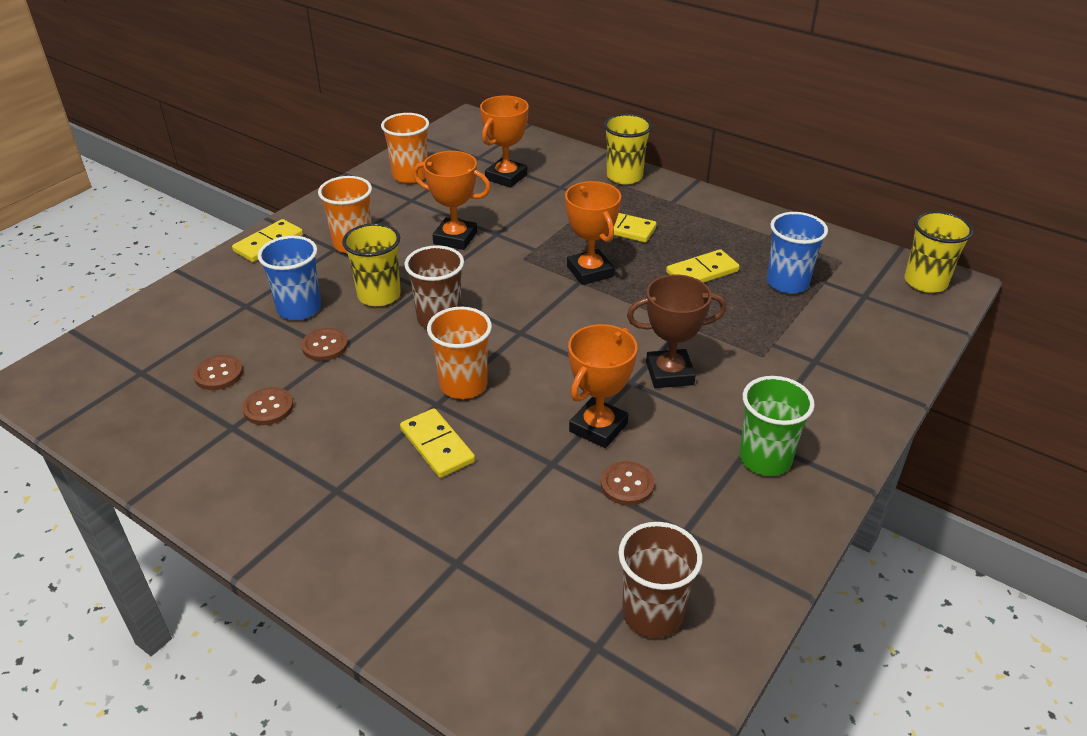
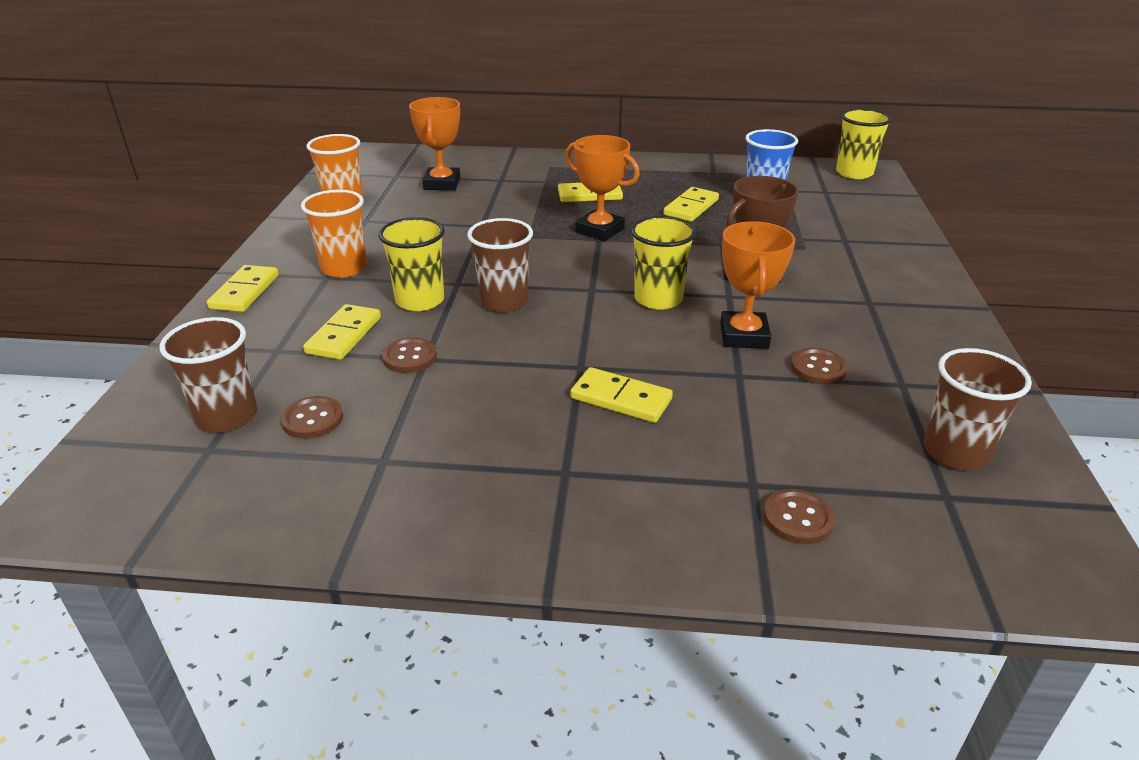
camera: 30 degrees left, 5 degrees down
(171, 350) = (227, 416): none -> brown cup
(268, 408) = (407, 429): brown button -> brown button (797, 518)
(299, 309) = (344, 335): blue cup -> yellow domino
(455, 238) = (446, 238): orange trophy -> none
(463, 385) = (588, 344): orange cup -> none
(624, 176) = (549, 161): yellow cup -> yellow cup (658, 299)
(765, 459) = (893, 313): green cup -> none

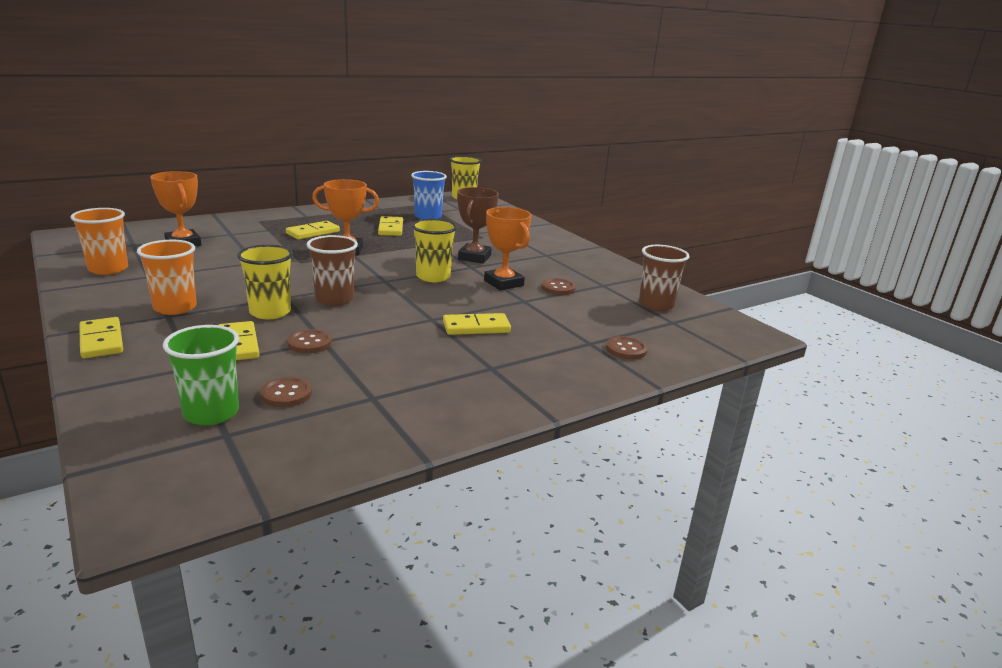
camera: 40 degrees left, 10 degrees down
(227, 416) = (211, 413): brown cup -> green cup

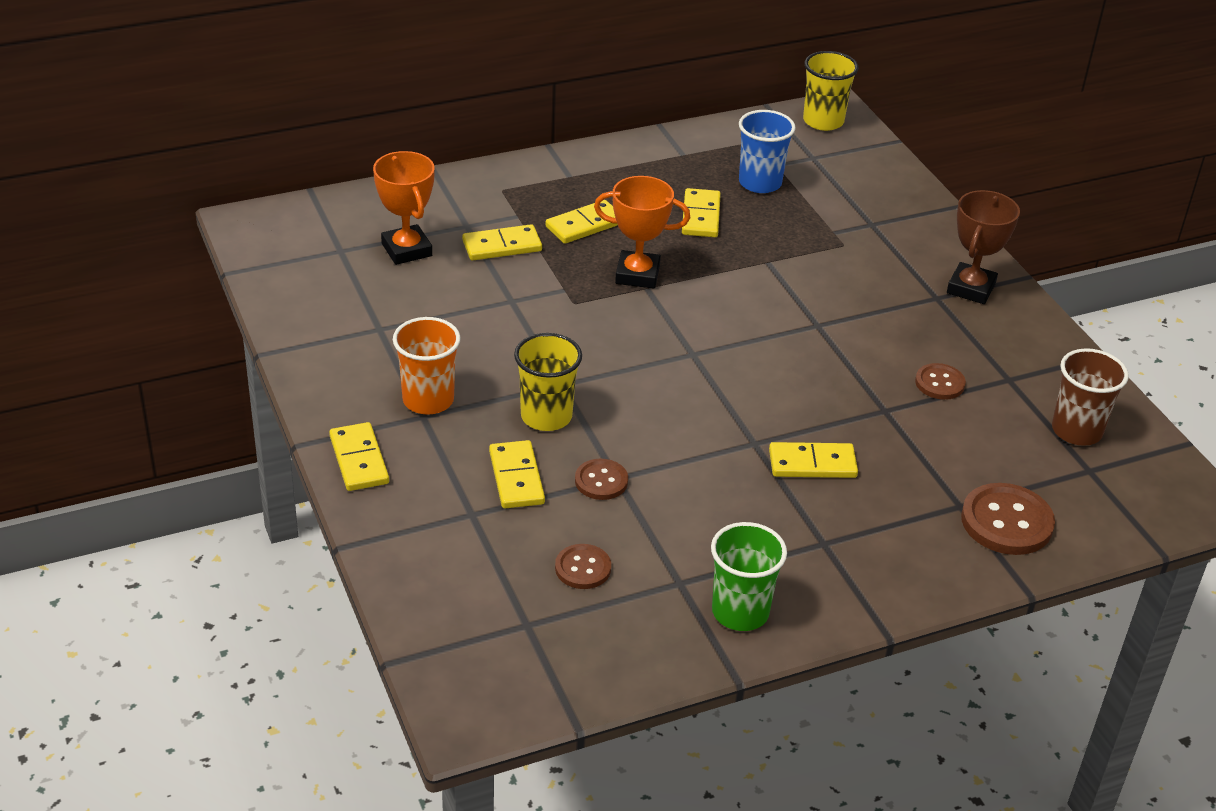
camera: 10 degrees right, 15 degrees up
(108, 269) = (325, 310): orange cup -> none
(211, 413) = (506, 591): green cup -> green cup (740, 612)
(253, 241) = (502, 246): none -> yellow domino
(334, 299) = (626, 393): brown cup -> none
(433, 277) = (760, 347): yellow cup -> none
(474, 257) = (825, 300): brown trophy -> brown trophy (971, 288)
(503, 283) = (861, 367): orange trophy -> none
(626, 349) = (1006, 522): brown button -> brown button, size x1.69

